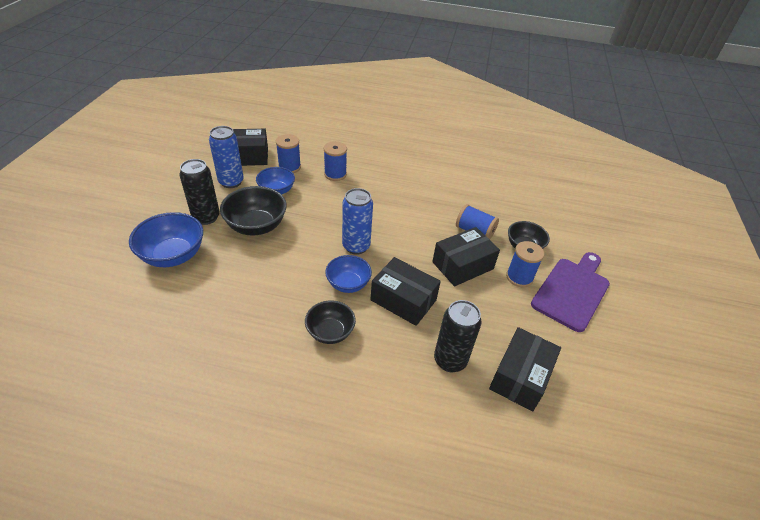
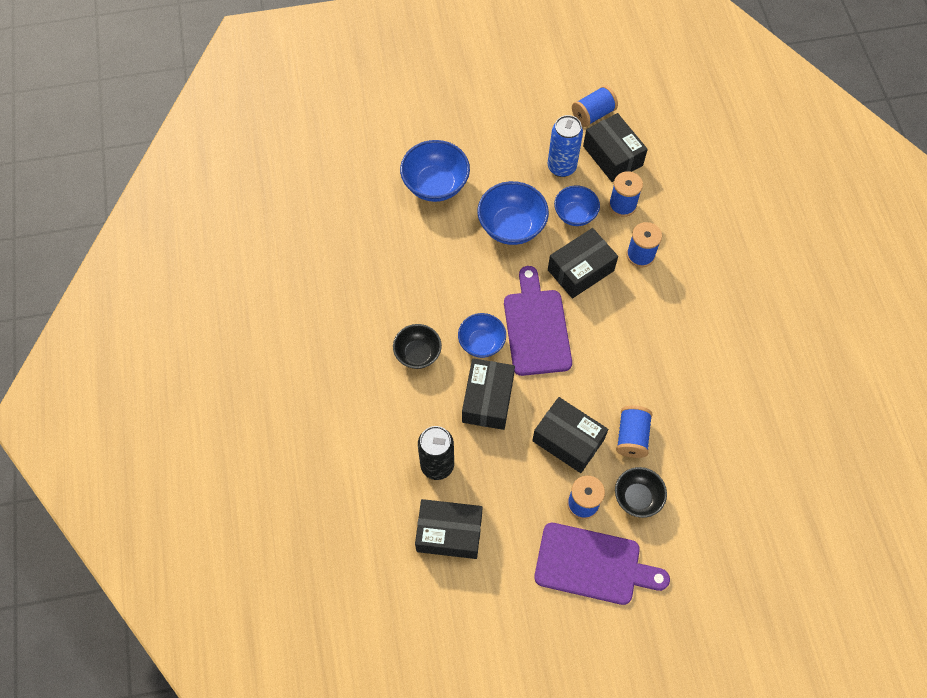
camera: 70 degrees right, 20 degrees up
(204, 152) = (593, 114): none -> blue spool
(206, 217) = (497, 178): black can -> none
(256, 226) = (511, 226): black bowl -> blue bowl
(324, 205) = (580, 270): none -> black box
(356, 246) = (536, 327): blue can -> purple cutting board

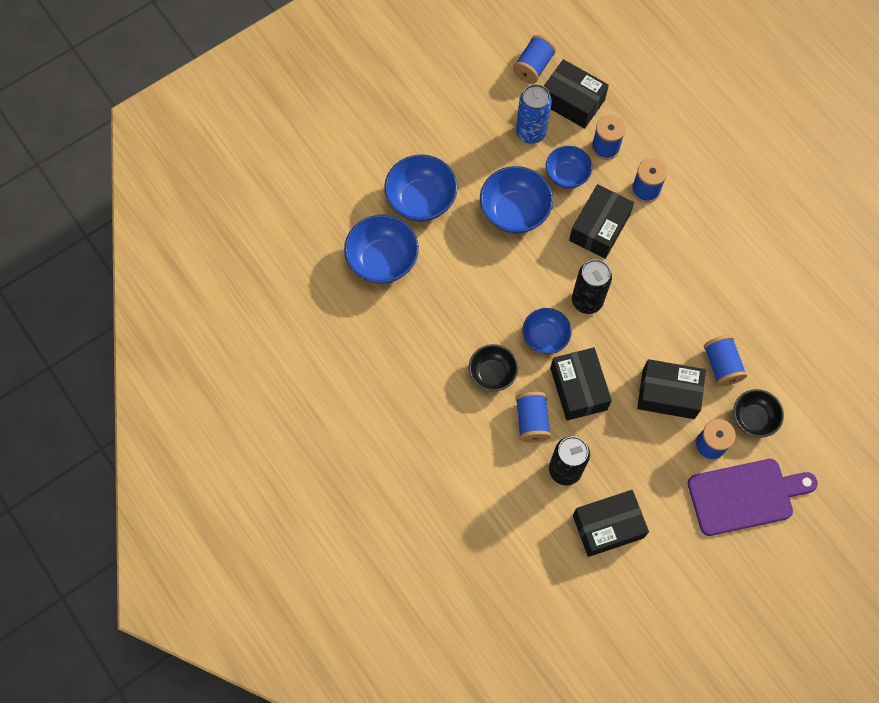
camera: 25 degrees left, 5 degrees up
(375, 220) = (382, 260): none -> blue bowl
(430, 409) = (531, 421): none -> blue spool
(536, 327) = (587, 301): purple cutting board -> black can

